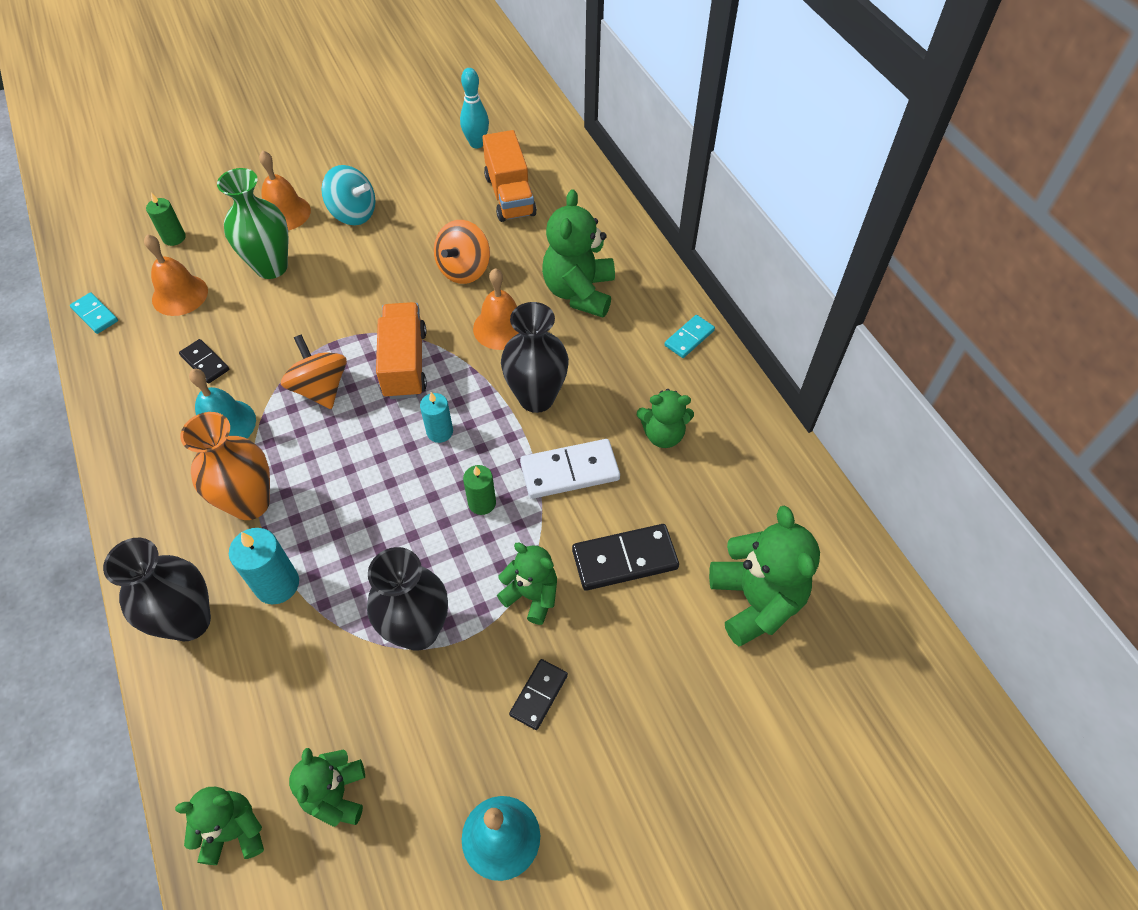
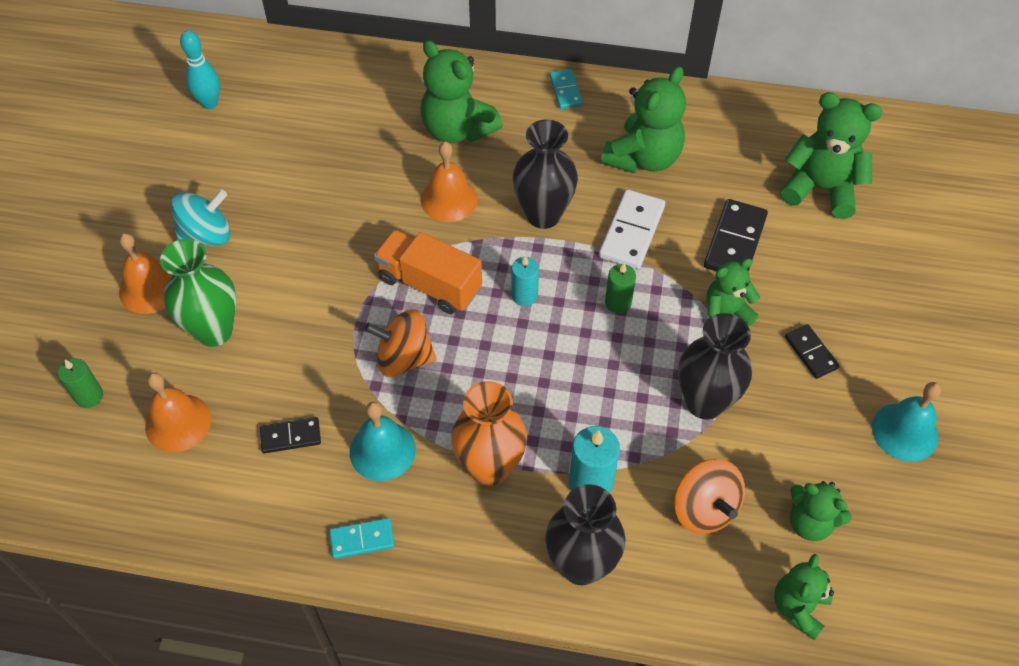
camera: 55 degrees left, 0 degrees up
(95, 315) = (134, 509): turquoise domino -> turquoise domino (362, 539)
(464, 269) = (359, 190): orange spinning top -> orange spinning top (704, 508)
(510, 195) = (301, 115): orange truck -> none
(663, 435) = (643, 158): green teddy bear -> green teddy bear, size x1.62

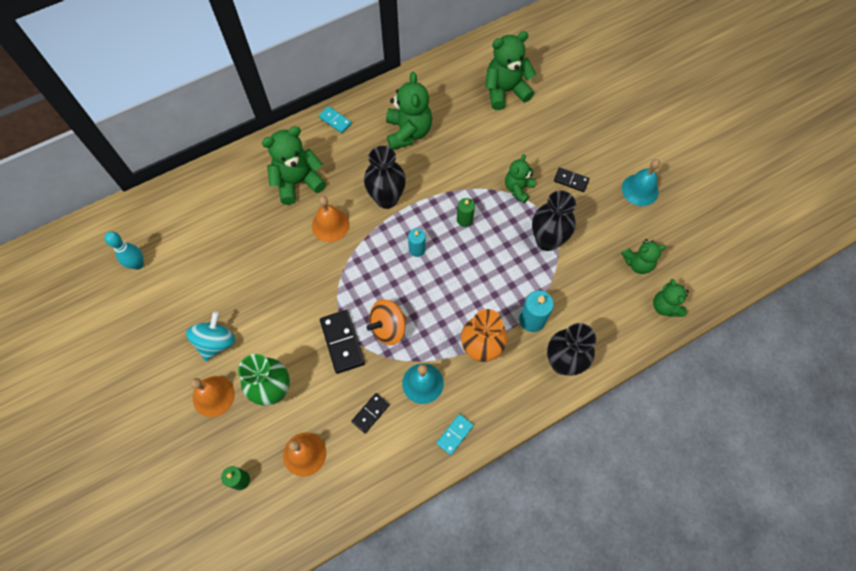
camera: 40 degrees left, 10 degrees up
(429, 284) = (364, 279): orange truck -> none
(457, 129) = (298, 182): green teddy bear -> green teddy bear turned 150 degrees clockwise
(631, 232) = (438, 177): white domino -> none
(704, 508) = (590, 292): orange spinning top -> none
(735, 242) = (490, 147): black domino -> black domino (342, 342)

